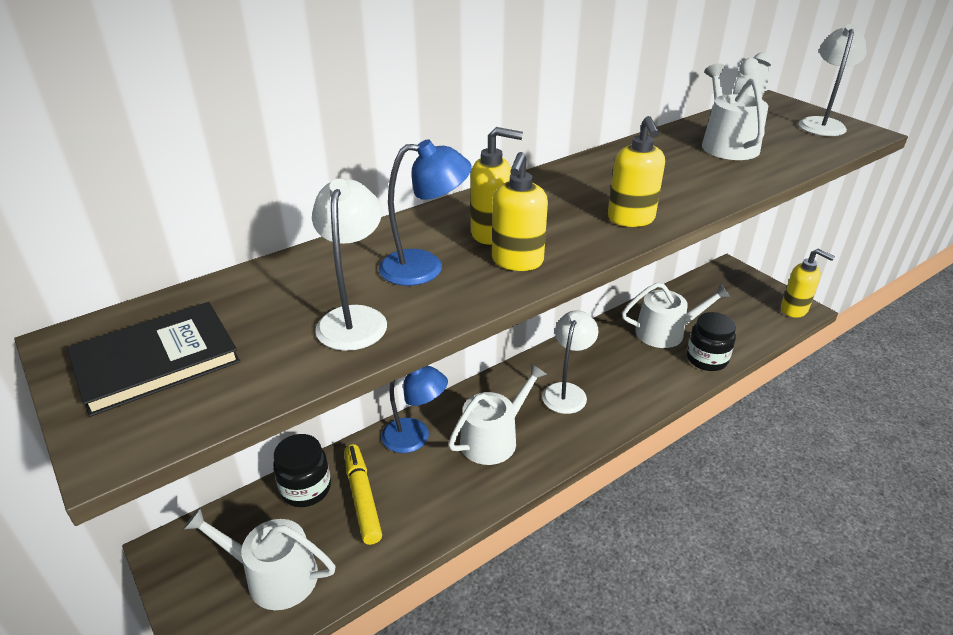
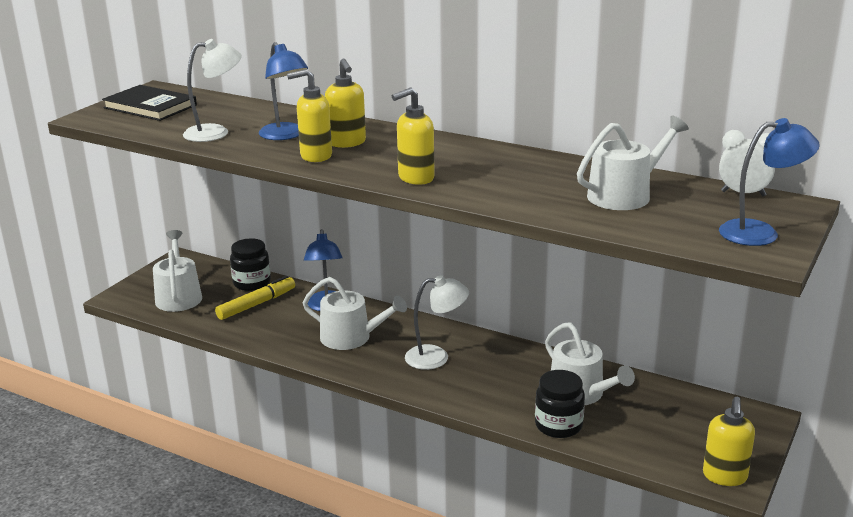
camera: 65 degrees right, 10 degrees down
(821, 124) = (760, 233): white lamp -> blue lamp

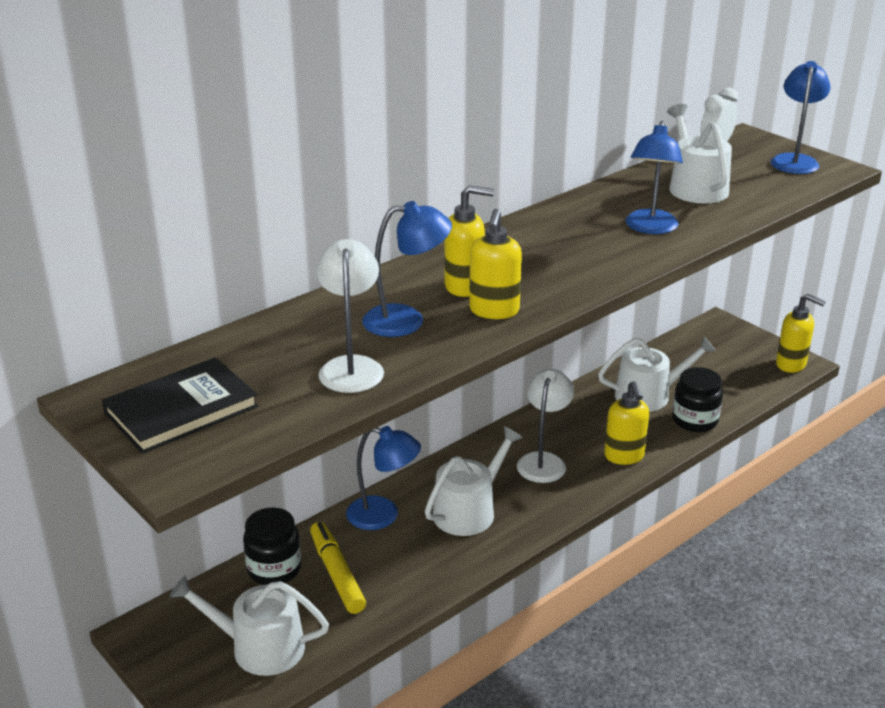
camera: 70 degrees left, 5 degrees up
(415, 178) = (600, 267): yellow soap dispenser -> yellow soap dispenser (624, 456)
(510, 187) = (650, 228): none -> blue lamp

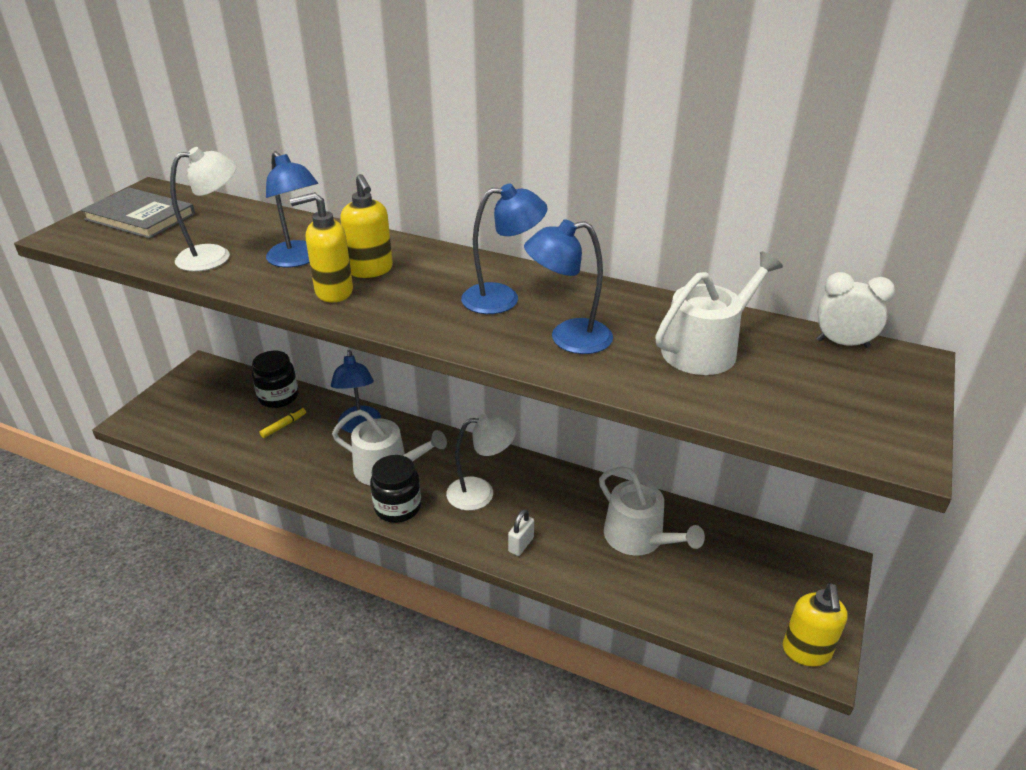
camera: 65 degrees right, 5 degrees up
(181, 409) = (140, 217): black book -> grey book
(259, 647) = (198, 417): white watering can -> none
(337, 574) = (284, 426): yellow marker -> yellow marker, size x0.53
(624, 456) = (521, 545): yellow soap dispenser -> white padlock
(694, 420) = (619, 585): black jar -> black jar (398, 507)
(794, 160) = (879, 410): blue lamp -> blue lamp (502, 298)

